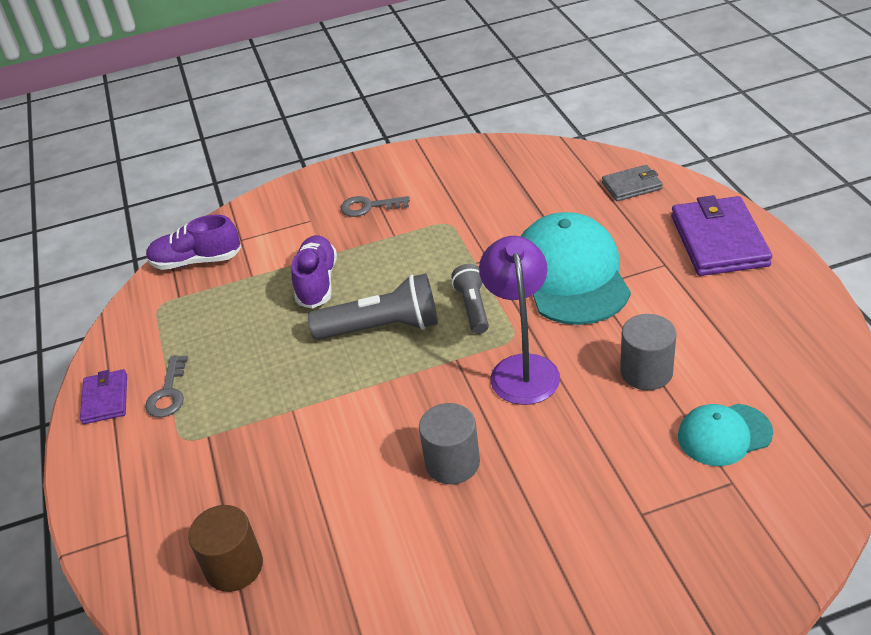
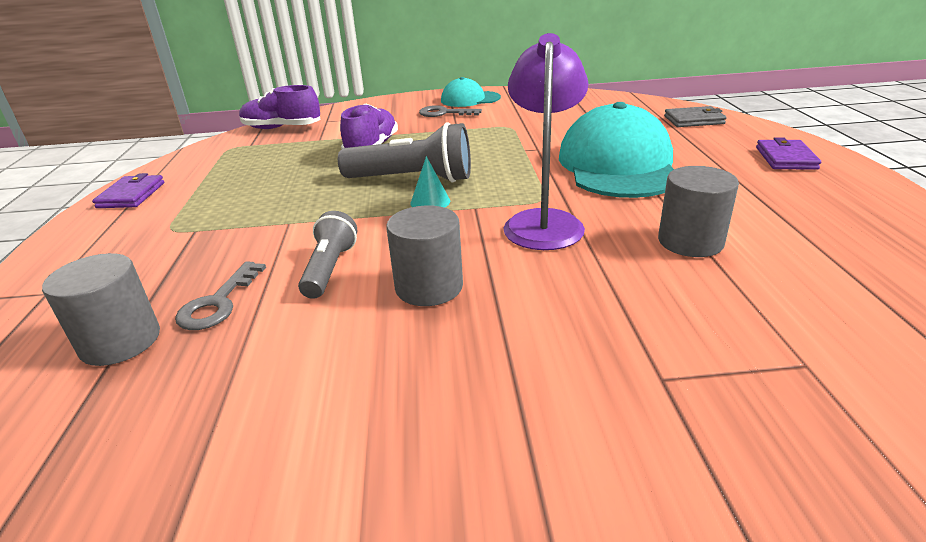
camera: 10 degrees right, 10 degrees down
(168, 393) = (187, 198): grey key -> grey key (218, 303)
(234, 566) = (120, 341): brown cylinder -> grey cylinder
(412, 358) = (430, 202): none -> turquoise cone
(473, 308) = (509, 176): grey flashlight -> grey flashlight (330, 269)
(718, 241) = (785, 158): purple wallet -> purple wallet, size x0.55
(724, 435) = (793, 311): turquoise cap -> turquoise cap (470, 99)

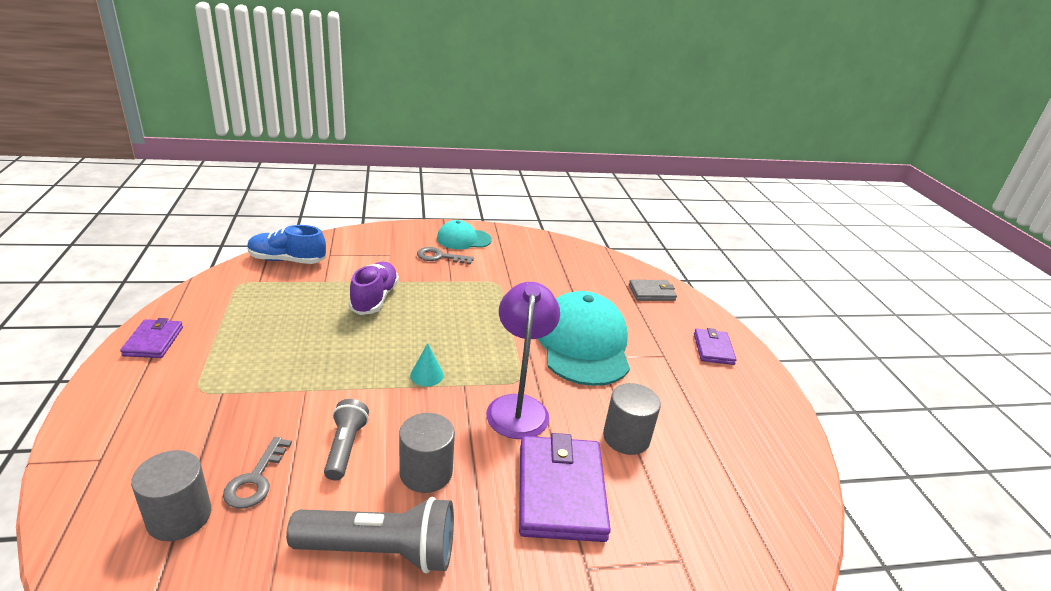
camera: 10 degrees left, 0 degrees up
(282, 128) = (287, 260): purple shoe -> blue shoe
(413, 179) = (412, 345): grey flashlight -> grey flashlight (381, 551)
(610, 297) = (560, 491): none -> purple wallet

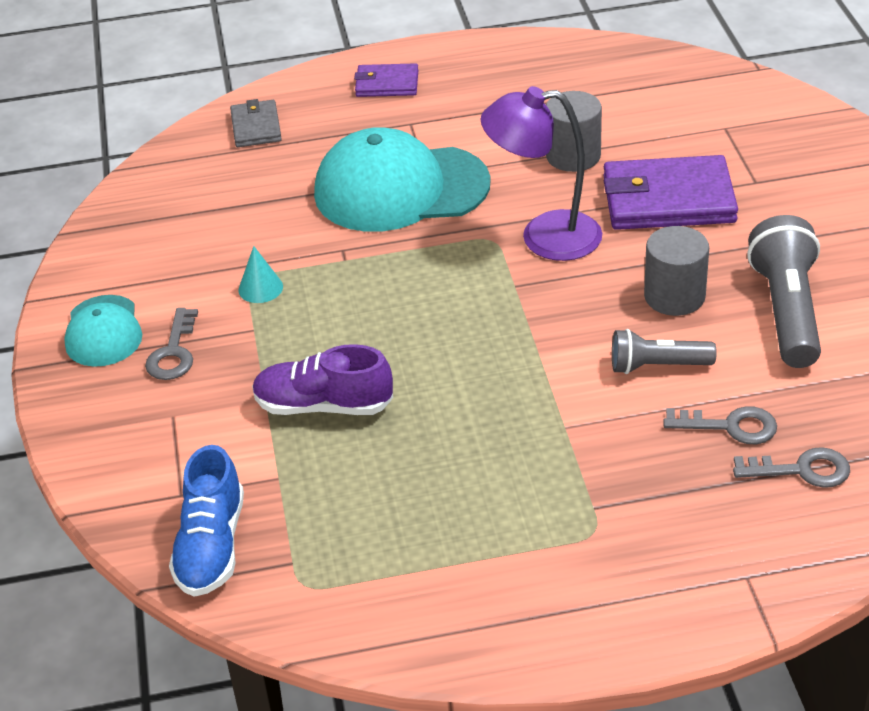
camera: 85 degrees left, 10 degrees up
(153, 341) = (497, 630): purple wallet -> none
(179, 516) = (801, 470): grey cylinder -> grey key
(427, 375) = (504, 320): turquoise cone -> turquoise cone (260, 288)

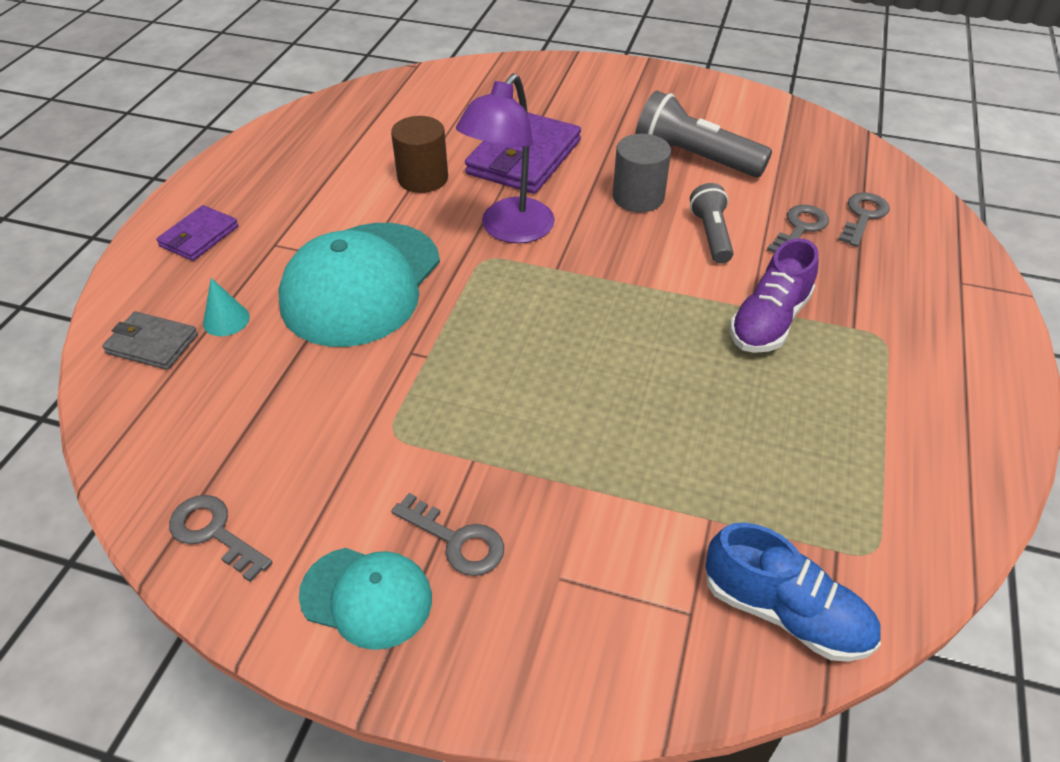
camera: 65 degrees left, 5 degrees up
(113, 242) = (214, 533): none -> grey key
(260, 288) = (414, 431): turquoise cone -> turquoise cone (226, 320)
(323, 406) = (627, 447): purple shoe -> purple shoe (769, 321)
(573, 156) = (423, 178): grey cylinder -> brown cylinder
(657, 366) = (711, 235): grey flashlight -> grey flashlight turned 150 degrees clockwise

